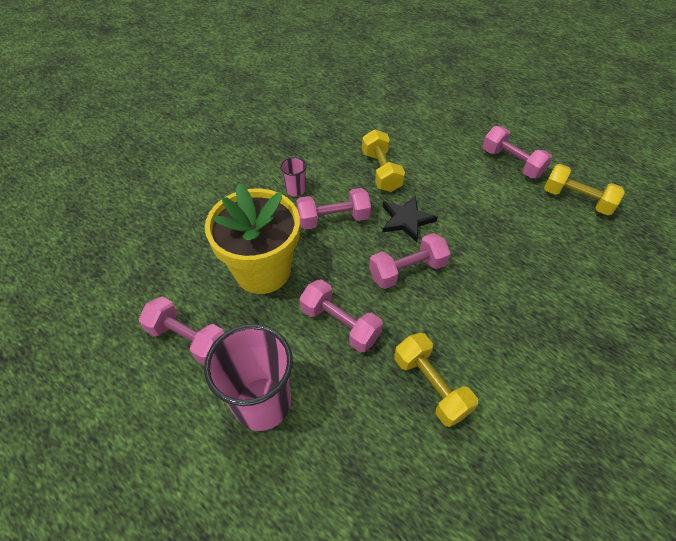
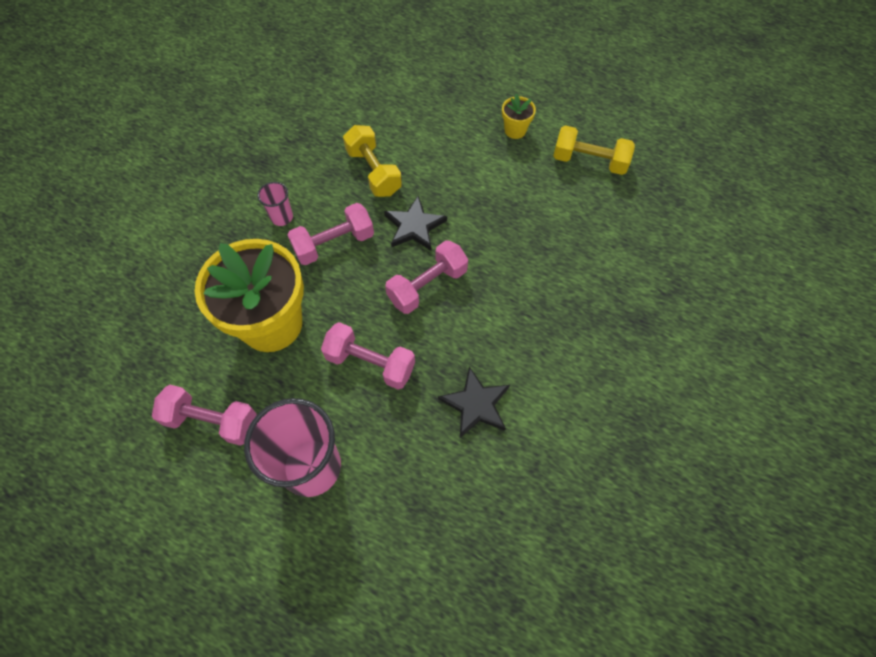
camera: 15 degrees left, 10 degrees up
(431, 386) = (476, 404): yellow dumbbell -> black star
(511, 163) = (515, 130): pink dumbbell -> yellow flower pot

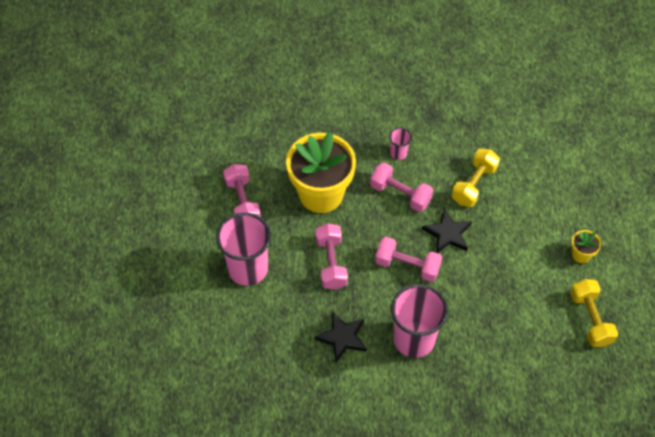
camera: 60 degrees right, 5 degrees down
(522, 329) = (414, 339): none -> pink cup

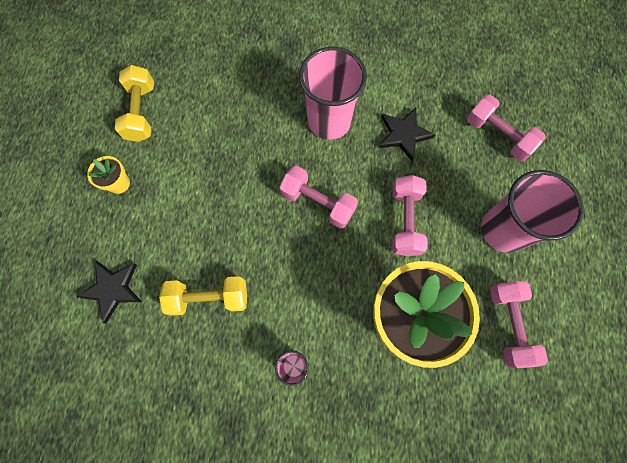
camera: 170 degrees left, 15 degrees up
(400, 194) = (305, 300): pink dumbbell -> pink dumbbell (498, 135)
(447, 233) = (261, 235): black star -> black star (113, 289)
(474, 185) = (209, 298): yellow dumbbell -> yellow dumbbell turned 45 degrees clockwise

